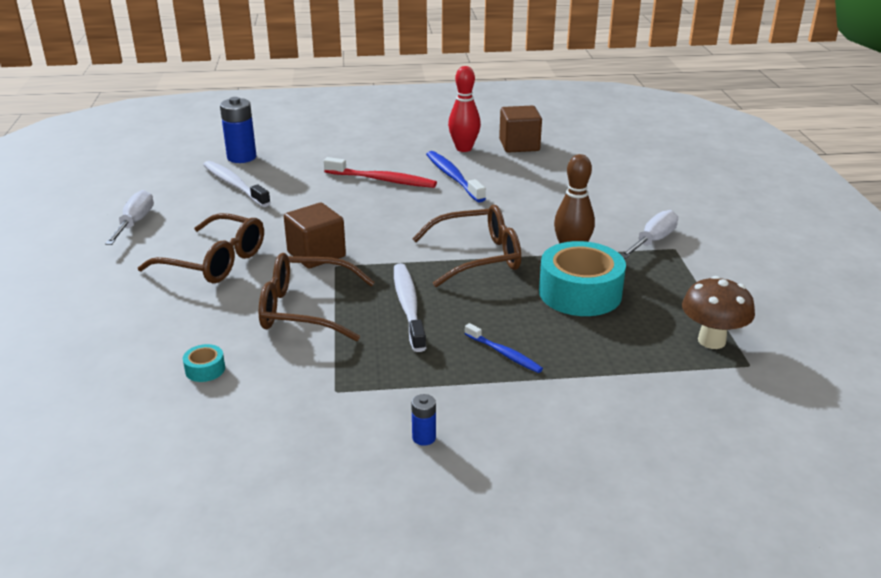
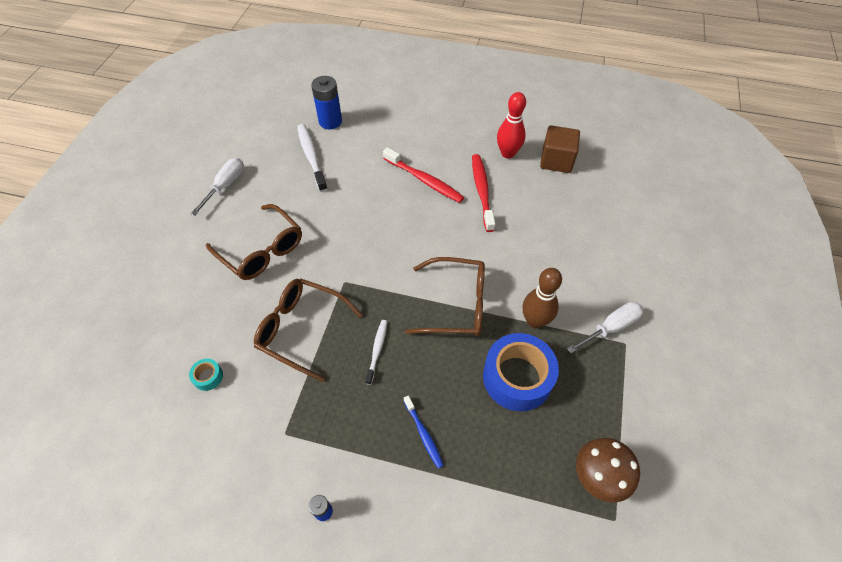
camera: 20 degrees right, 25 degrees up
(316, 254) = (336, 263): brown cube -> none
(408, 306) = (377, 350): white toothbrush -> white toothbrush, size x0.59
(453, 177) = (482, 191): blue toothbrush -> red toothbrush
(580, 293) = (517, 377): turquoise tape -> blue tape

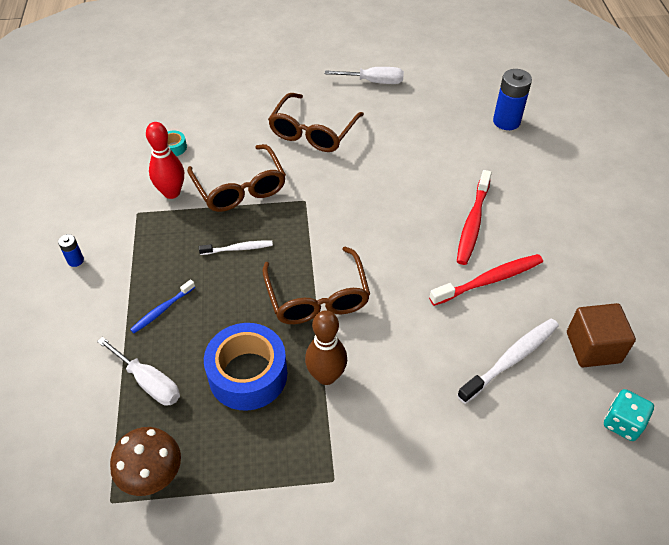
camera: 70 degrees right, 5 degrees down
(301, 329) = (240, 188): brown glasses -> brown glasses turned 150 degrees clockwise
(311, 157) = (447, 124): white toothbrush -> white toothbrush (511, 359)
(507, 153) = (569, 291): red bowling pin -> red bowling pin (171, 192)
(611, 327) = (350, 460): white screwdriver -> white screwdriver (149, 382)
(615, 170) = (622, 423): none -> turquoise dice

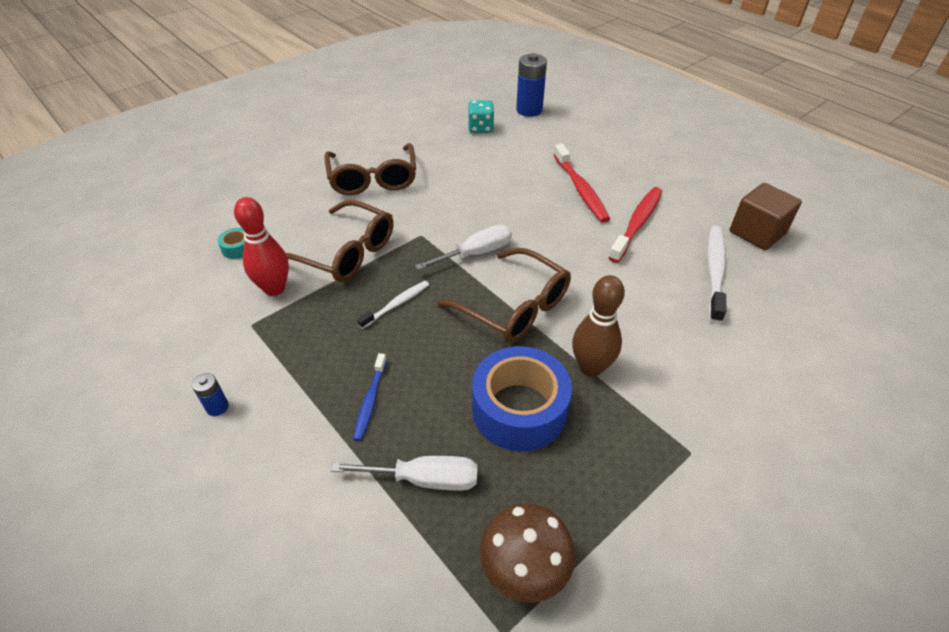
camera: 35 degrees left, 5 degrees down
(374, 82) = (390, 122): white screwdriver -> white screwdriver (476, 253)
(622, 423) = (832, 273): turquoise dice -> turquoise dice (480, 128)

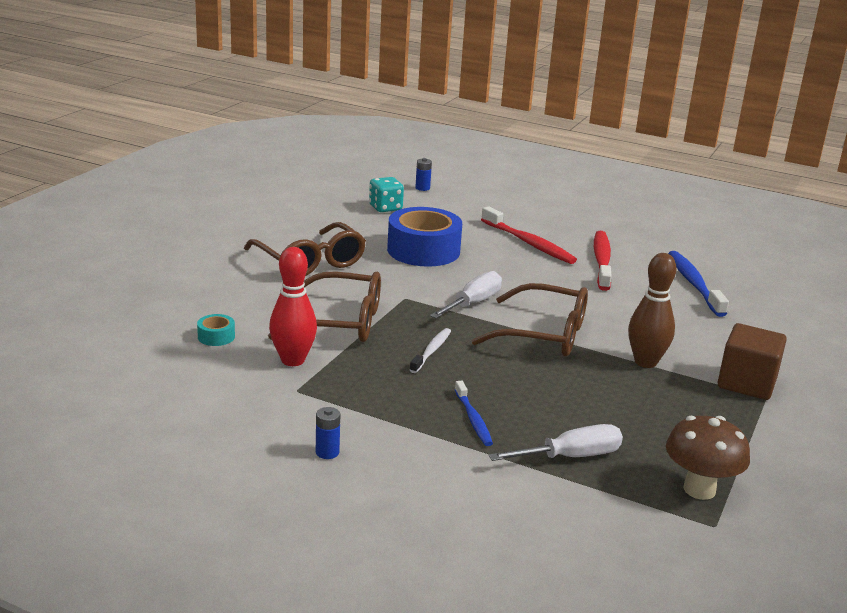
camera: 25 degrees left, 20 degrees down
(519, 409) = (609, 399): blue tape -> blue tape (423, 250)
(529, 110) = (422, 188): blue battery -> blue battery, size x0.50
(714, 271) = (694, 284): white toothbrush -> blue toothbrush
(757, 233) = (707, 253): brown cube -> brown cube (746, 383)

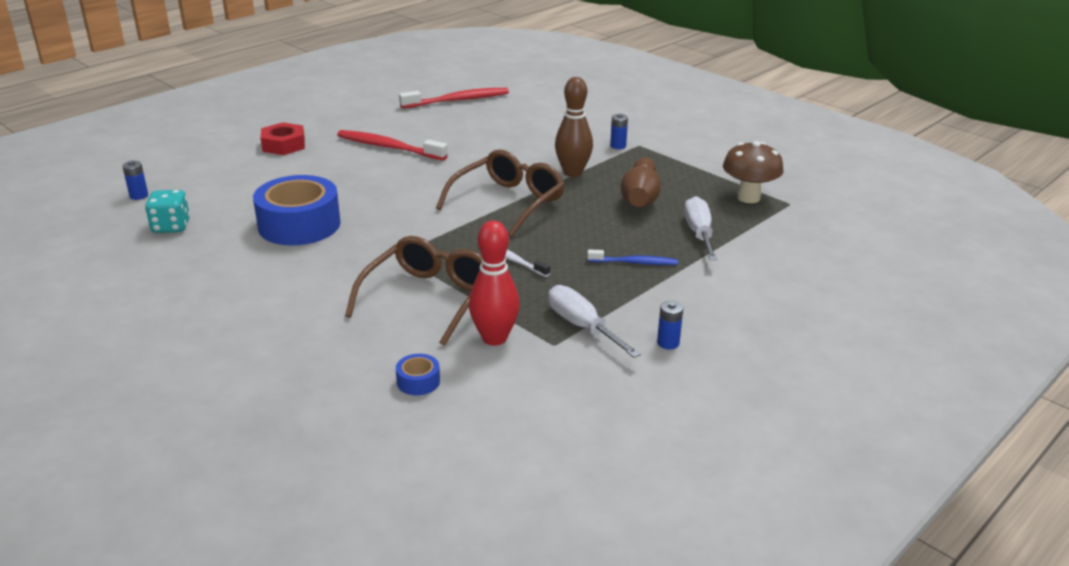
camera: 70 degrees left, 5 degrees up
(216, 336) = (418, 381): turquoise tape -> blue tape
(310, 262) = (274, 295): brown glasses -> none
(473, 303) = (431, 222): white screwdriver -> white screwdriver (582, 326)
(529, 243) = (326, 170): red toothbrush -> red toothbrush (457, 100)
(558, 218) = (283, 145): none -> red nut
(625, 410) = (640, 197): none -> brown bowling pin
(694, 284) = (456, 123): blue toothbrush -> none
(746, 383) = (618, 146): brown cube -> blue battery

